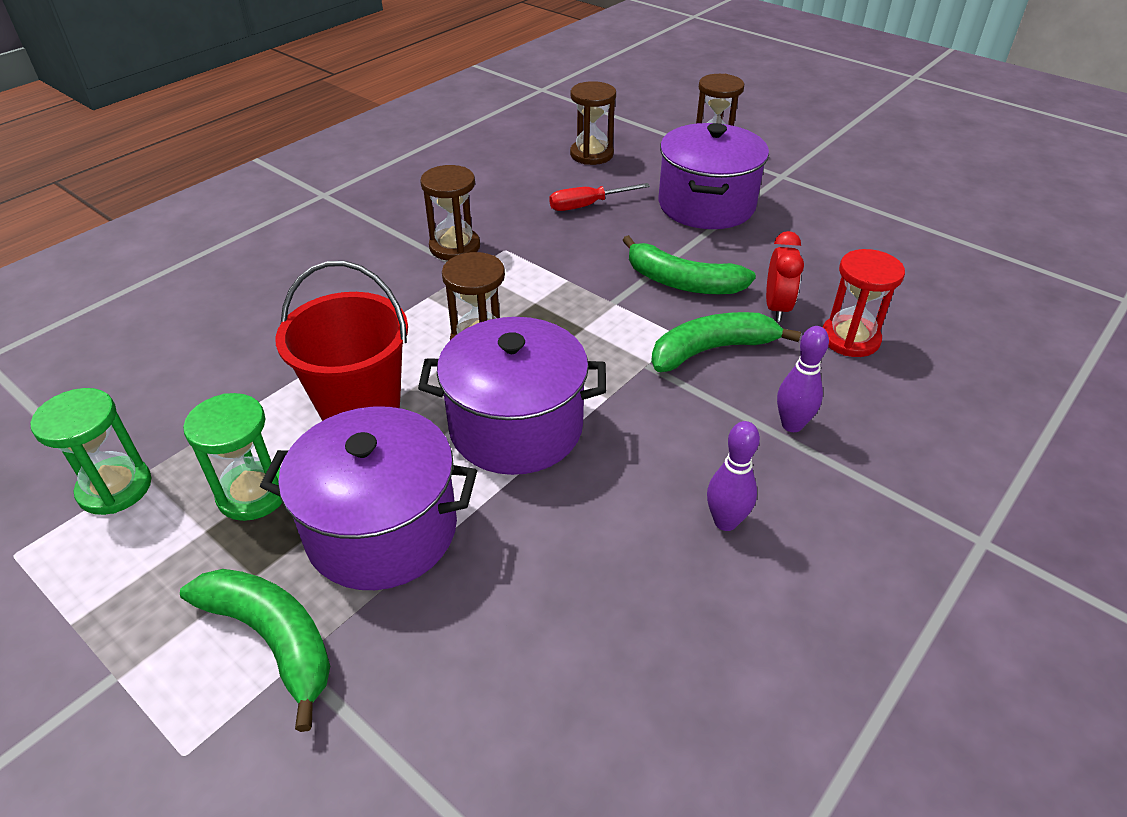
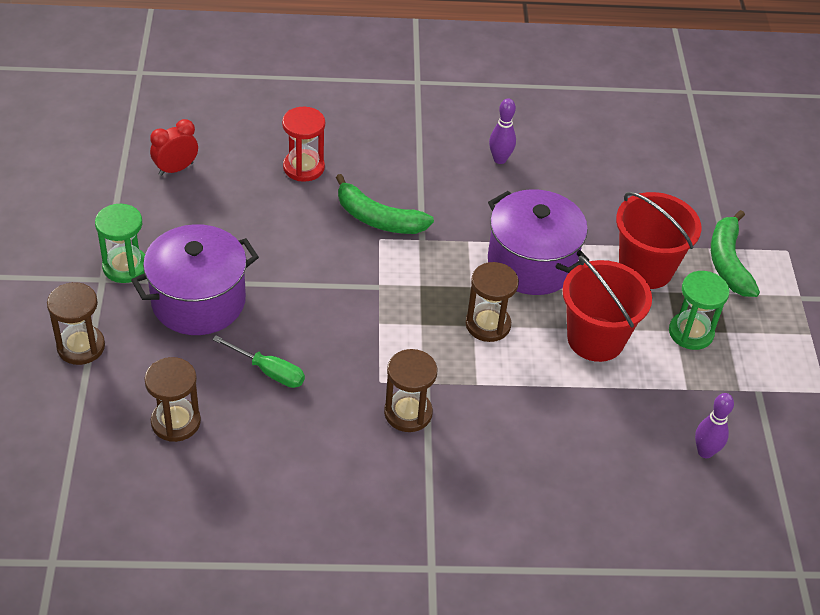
camera: 135 degrees left, 5 degrees up
(115, 488) = (758, 391): green hourglass -> green hourglass (125, 267)
(382, 530) = (645, 268): purple pot -> red bucket
(587, 205) = (269, 371): red screwdriver -> green screwdriver
(682, 282) = (321, 264): green banana -> none
(777, 308) = (303, 209): red clock -> red clock (176, 169)
(792, 425) = (407, 163): purple bowling pin -> purple bowling pin (705, 452)

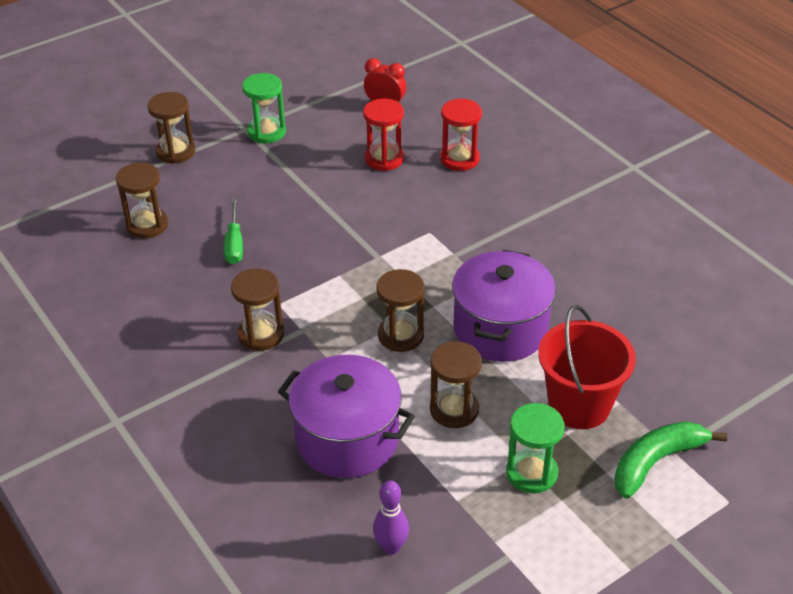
camera: 60 degrees right, 5 degrees down
(198, 301) = (268, 179): purple pot -> purple pot (347, 439)
(253, 211) = (384, 159): none -> red hourglass
(378, 219) = (450, 221): green banana -> none
(500, 159) = (602, 254): purple bowling pin -> none
(595, 339) = (454, 410): red bucket -> brown hourglass

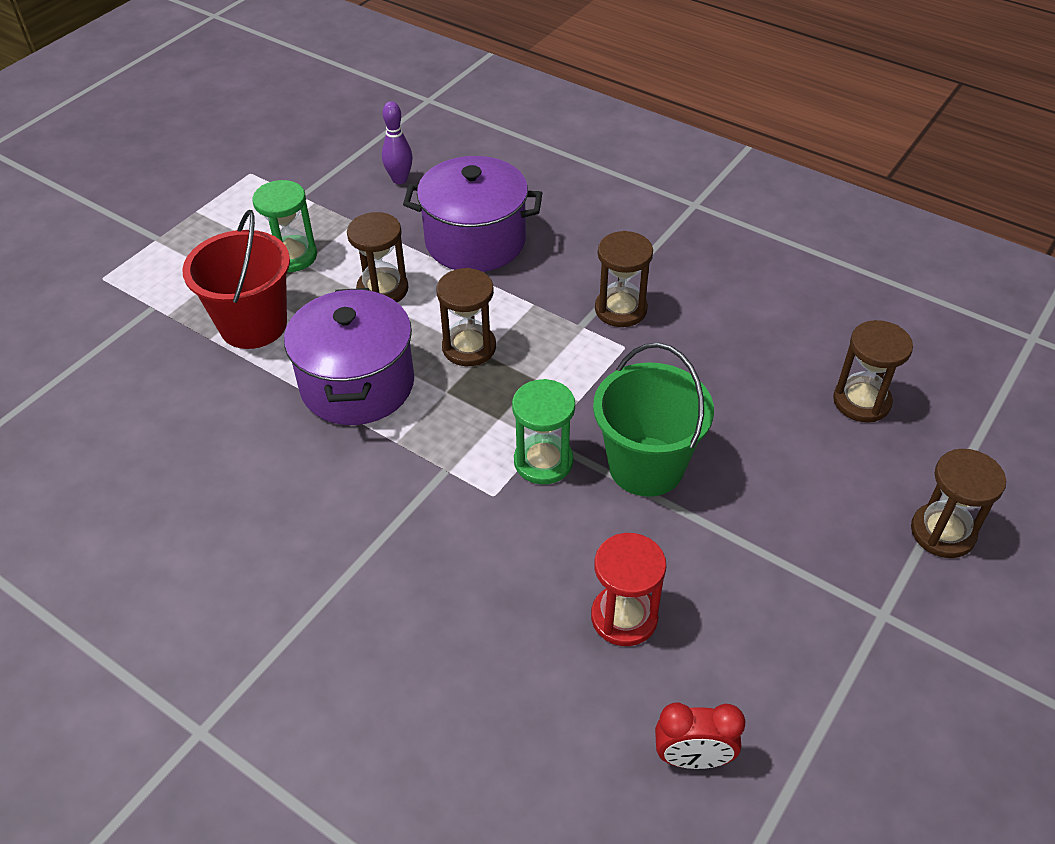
camera: 160 degrees right, 5 degrees up
(234, 244) = (733, 406): green screwdriver -> none
(266, 132) = (844, 618): green hourglass -> green hourglass (543, 461)
(320, 224) = (646, 466): none -> green bucket
(459, 159) = (503, 655): red hourglass -> none
(656, 461) = (171, 293): green banana -> none

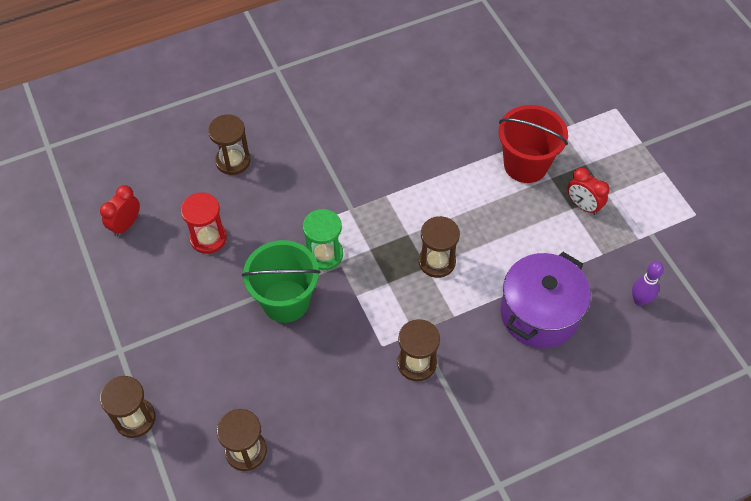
camera: 120 degrees right, 10 degrees up
(292, 256) = (583, 206): green hourglass -> red clock
(357, 384) = (442, 195): purple pot -> none
(382, 289) = (519, 240): brown hourglass -> brown hourglass (233, 161)

